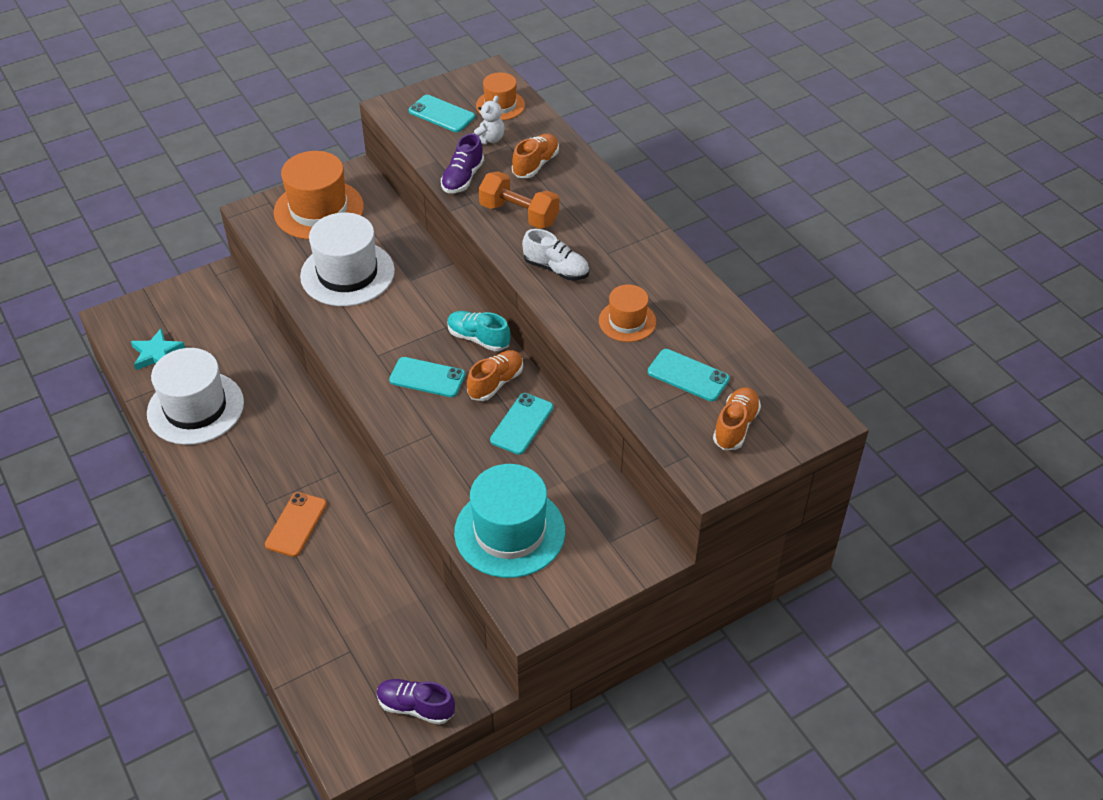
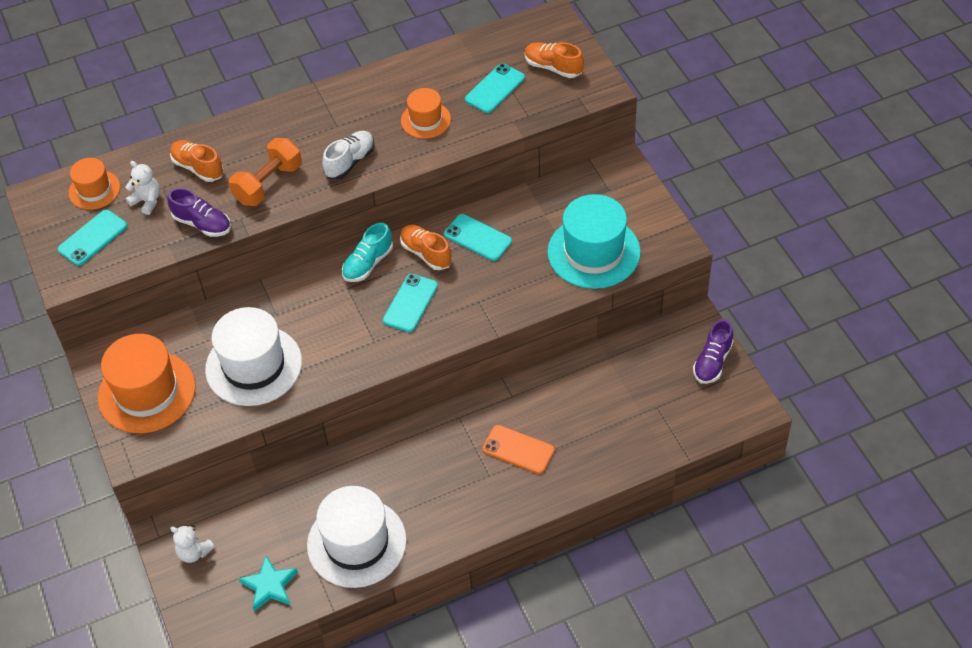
camera: 80 degrees left, 5 degrees up
(197, 299) = (194, 552): none -> white teddy bear

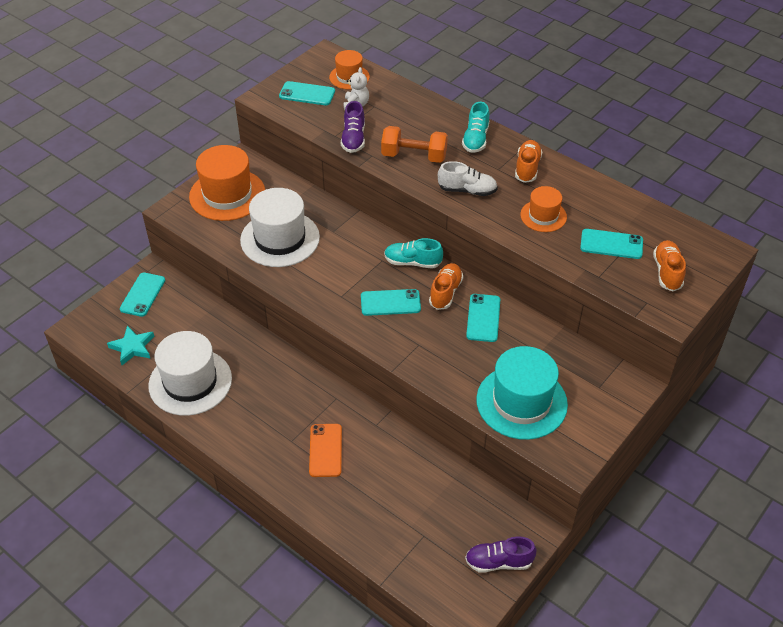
camera: 60 degrees right, 5 degrees down
(194, 552) = (143, 294): white teddy bear -> turquoise phone
(198, 168) = (404, 116): orange shoe -> orange shoe (527, 168)
(280, 125) = (475, 139): none -> turquoise shoe

